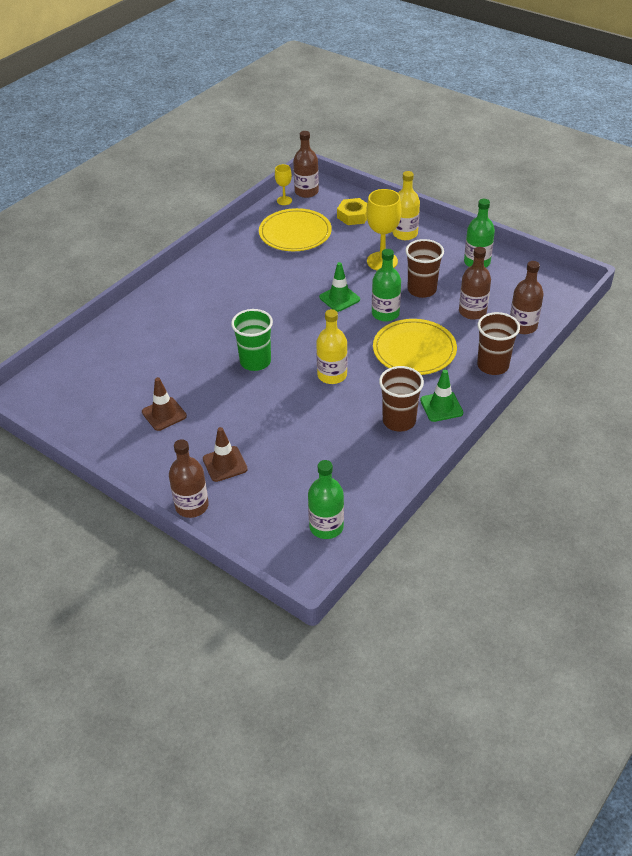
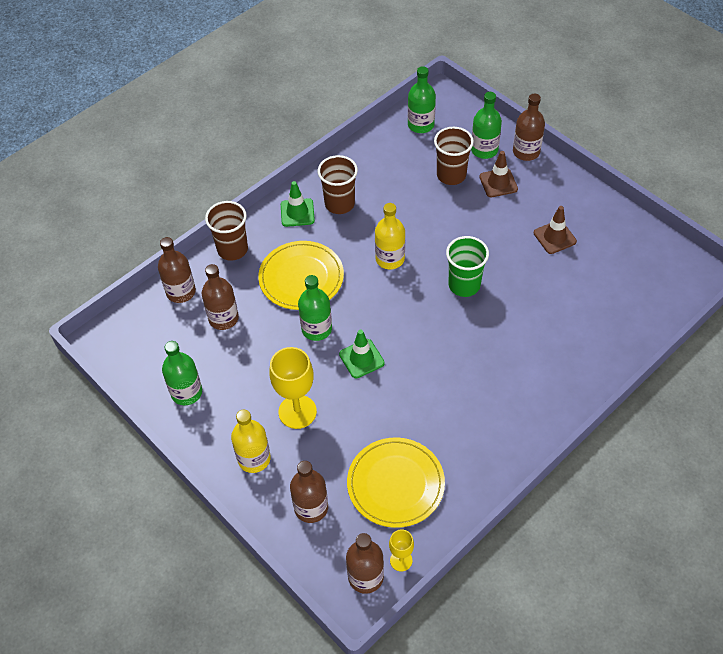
camera: 170 degrees left, 10 degrees up
(243, 502) = (484, 150): none -> green bottle
(353, 216) = (311, 508): yellow nut -> brown bottle
(422, 290) = (266, 358): brown cup -> brown cup (451, 175)

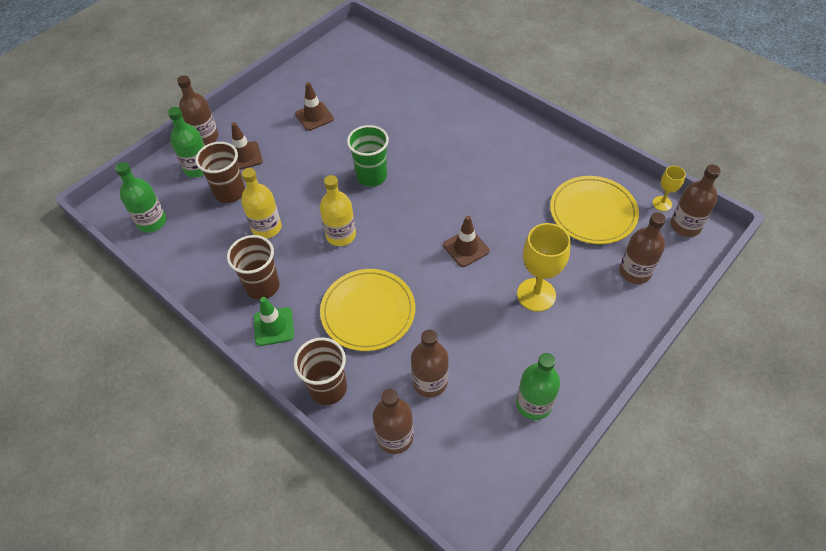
camera: 95 degrees left, 0 degrees up
(254, 459) = (597, 325): yellow bottle -> yellow bottle (266, 228)
(316, 329) = (435, 289): green bottle -> none
(361, 358) = (466, 248): green traffic cone -> brown traffic cone

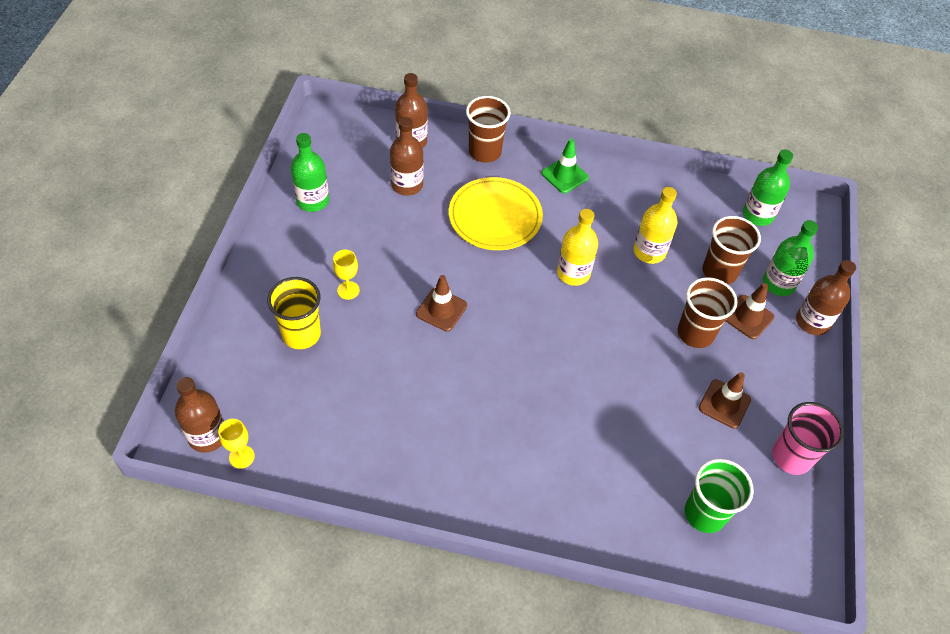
camera: 145 degrees right, 0 degrees up
(262, 286) = (603, 201): brown cup -> brown cup (695, 333)
(303, 79) = (791, 457): none -> pink cup
(371, 176) = (594, 351): green cup -> green cup (705, 513)
(536, 295) = (348, 290): yellow goblet -> yellow goblet, size x0.54
(590, 273) = (301, 334): none -> yellow cup
(593, 212) = (322, 409): yellow plate -> none
(635, 272) = (254, 354): brown bottle -> none

